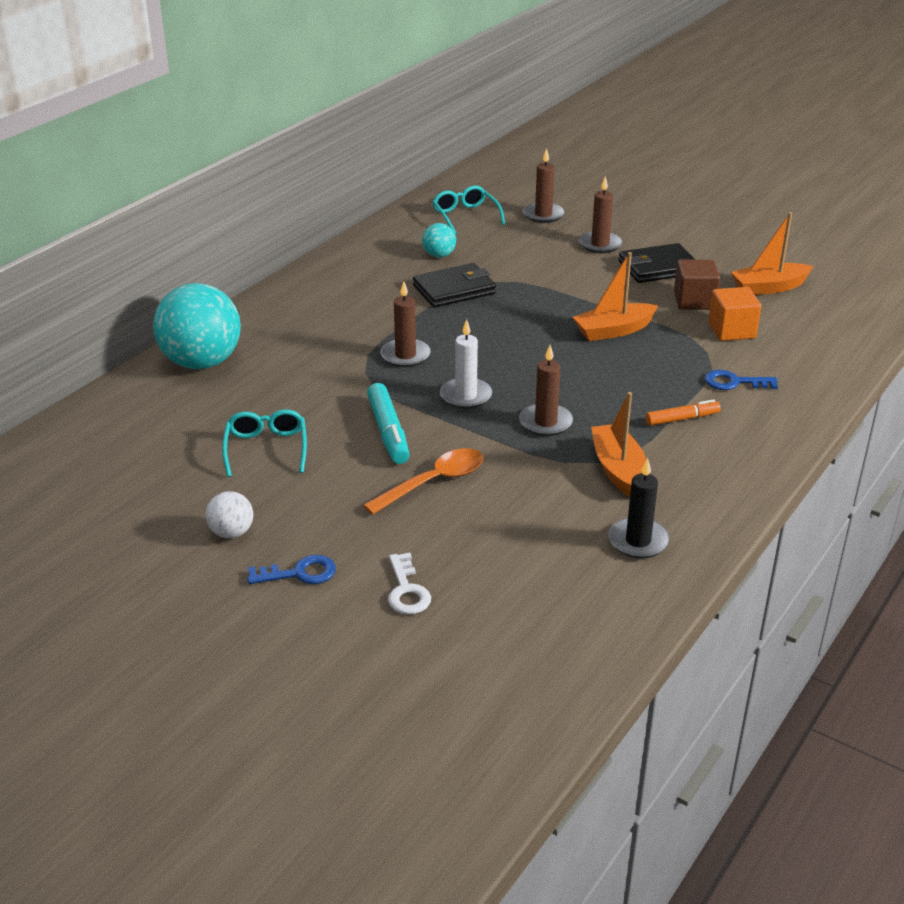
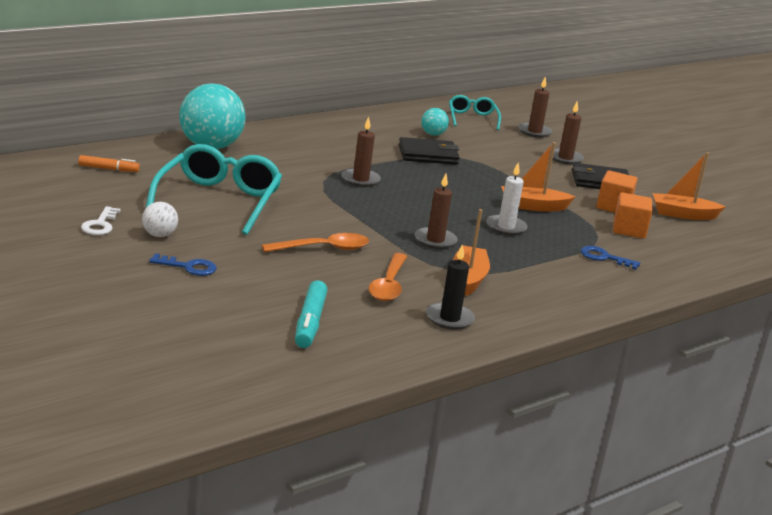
camera: 15 degrees right, 10 degrees down
(266, 448) = (218, 201): turquoise glasses -> turquoise glasses, size x1.82
(388, 431) = (313, 215): turquoise marker -> turquoise marker (310, 322)
(407, 591) = (256, 296): white key -> white key (100, 225)
(466, 396) = (387, 211): white candle -> white candle (506, 227)
(540, 513) = (388, 285): none -> orange spoon
(682, 419) = (543, 266): orange marker -> orange marker (108, 169)
(694, 301) = (613, 207): brown cube -> orange cube

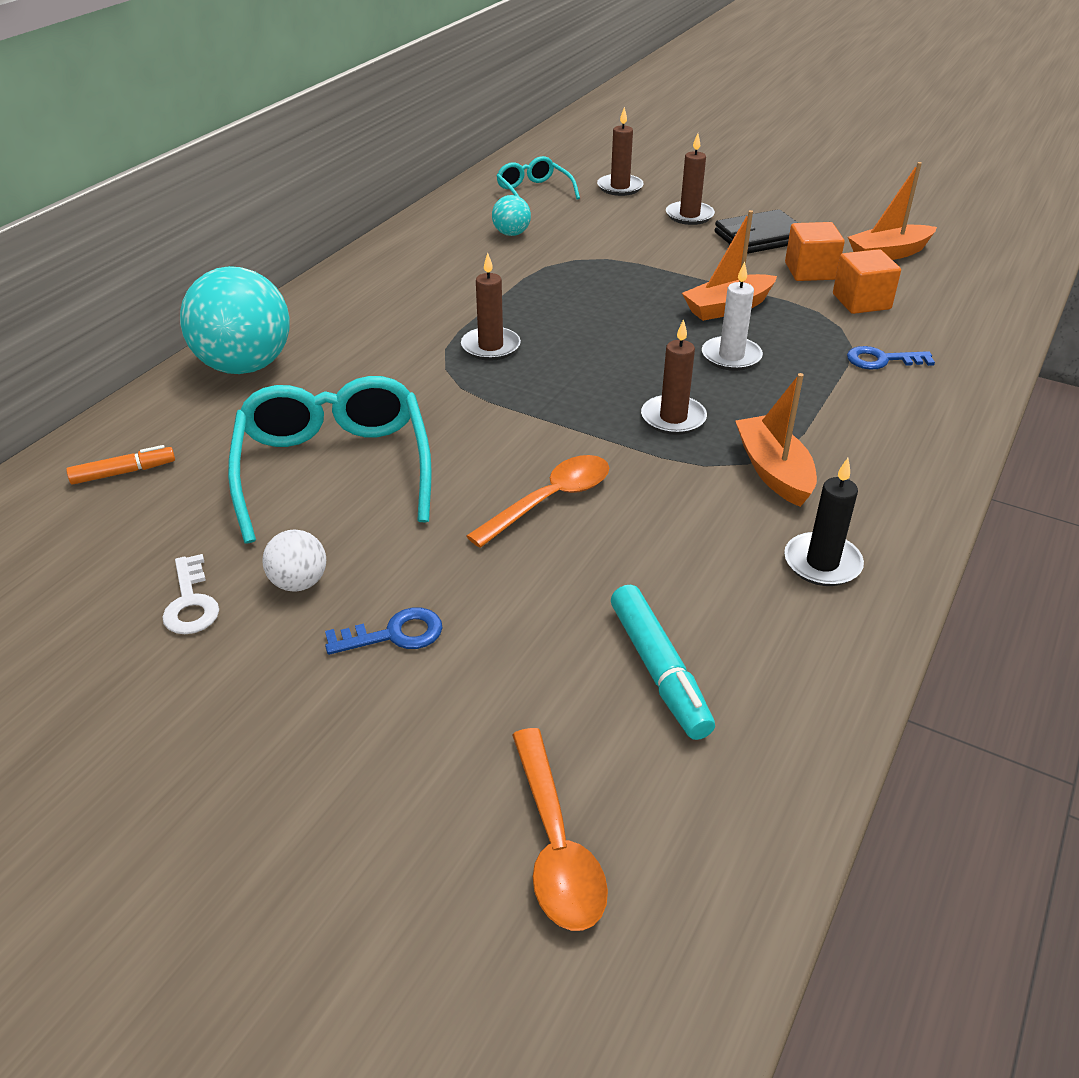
camera: 20 degrees left, 15 degrees up
(388, 285) = (692, 533): orange spoon -> orange spoon (555, 844)
(428, 155) = (535, 270): black wallet -> none

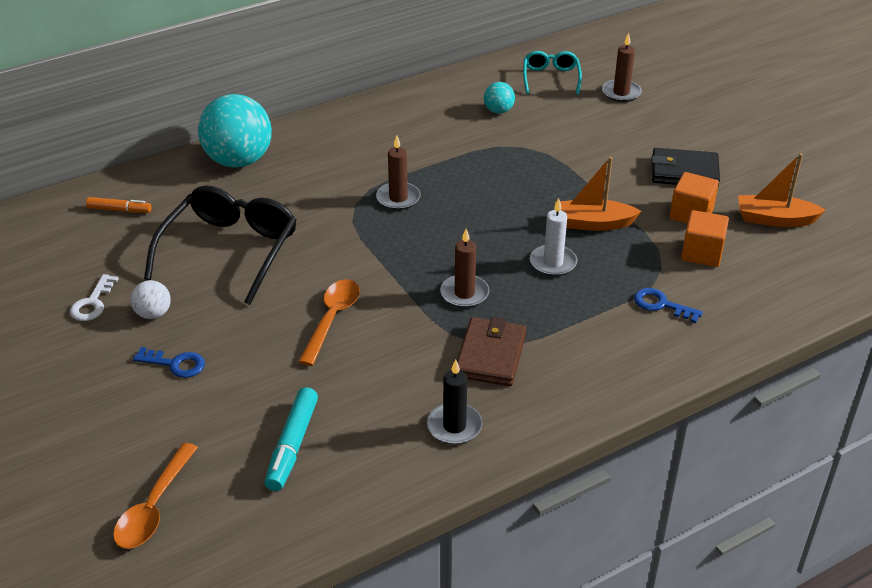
camera: 30 degrees right, 0 degrees up
(334, 468) = (230, 250): turquoise glasses -> black glasses
(550, 501) = (332, 319): orange spoon -> orange spoon turned 60 degrees counterclockwise
(689, 215) = (649, 135): brown candle -> none
(773, 471) = (490, 355): orange boat -> brown wallet

